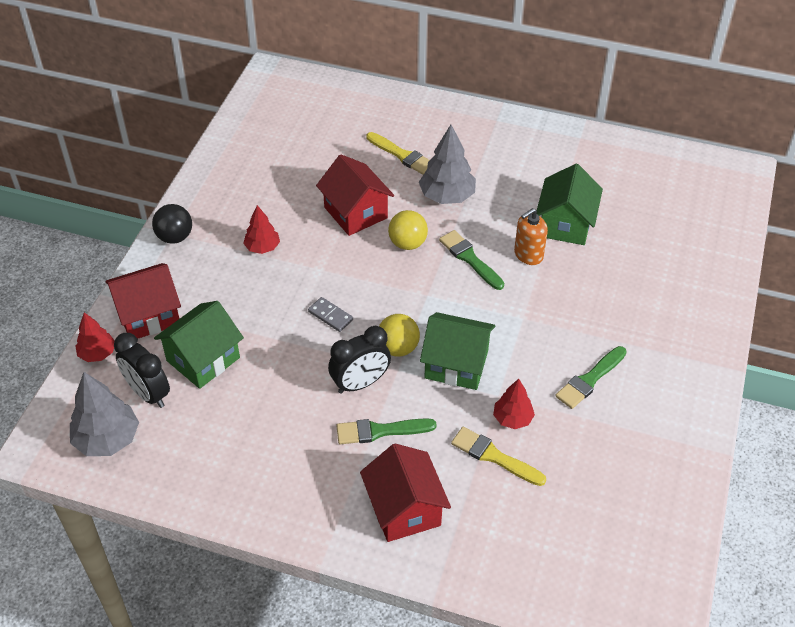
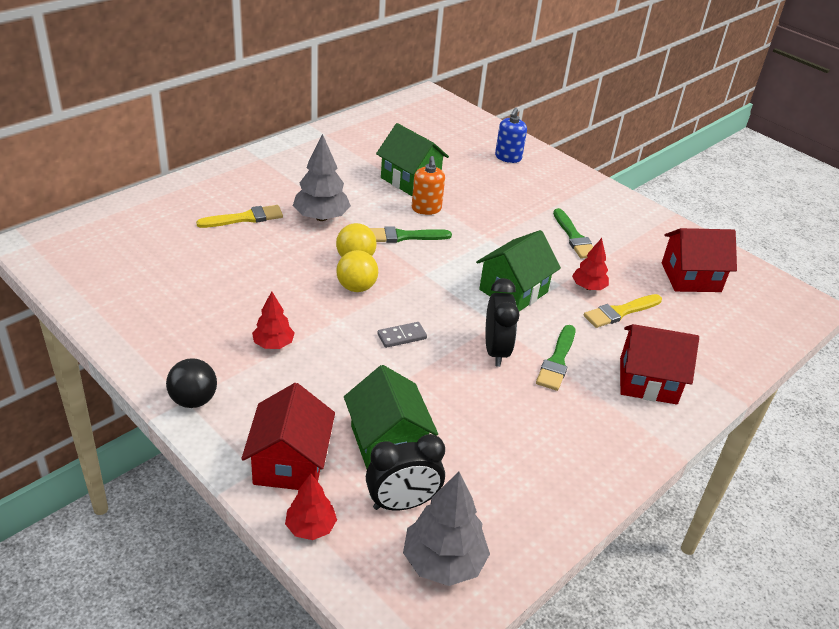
camera: 65 degrees left, 10 degrees down
(355, 212) = (288, 271): red house -> red house (691, 277)
(398, 348) = (472, 313): yellow ball -> yellow ball (356, 287)
(687, 276) = (508, 157): none -> blue soap dispenser

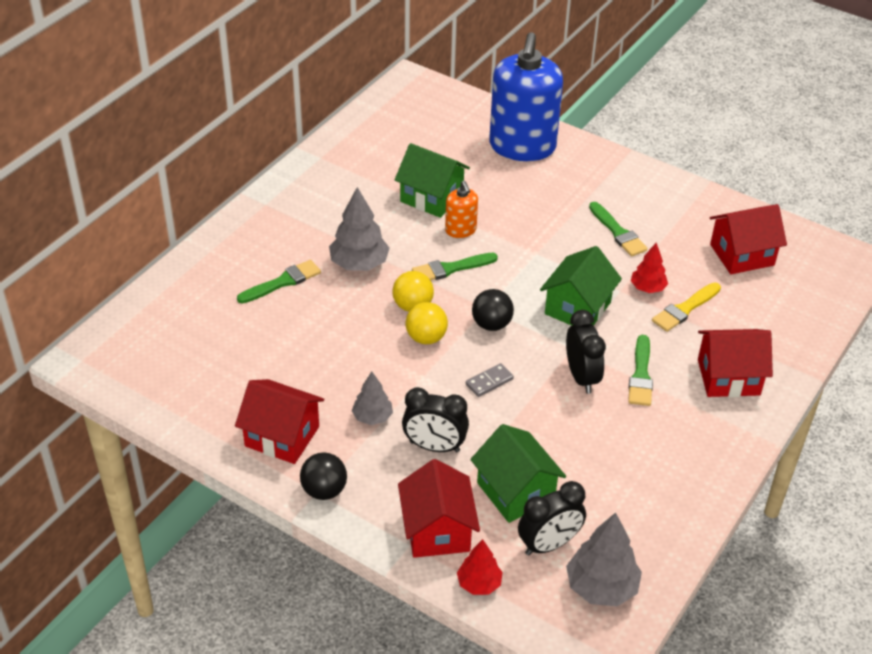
camera: 10 degrees left, 5 degrees up
(178, 343) = (282, 436): none -> red house
(245, 218) = (282, 282): yellow brush -> green brush
(273, 344) = (372, 417): red tree -> grey tree
(322, 383) = (434, 446): none -> black clock
(424, 288) = (491, 324): none -> black ball
(508, 157) = (522, 146): blue soap dispenser -> blue soap dispenser, size x2.24

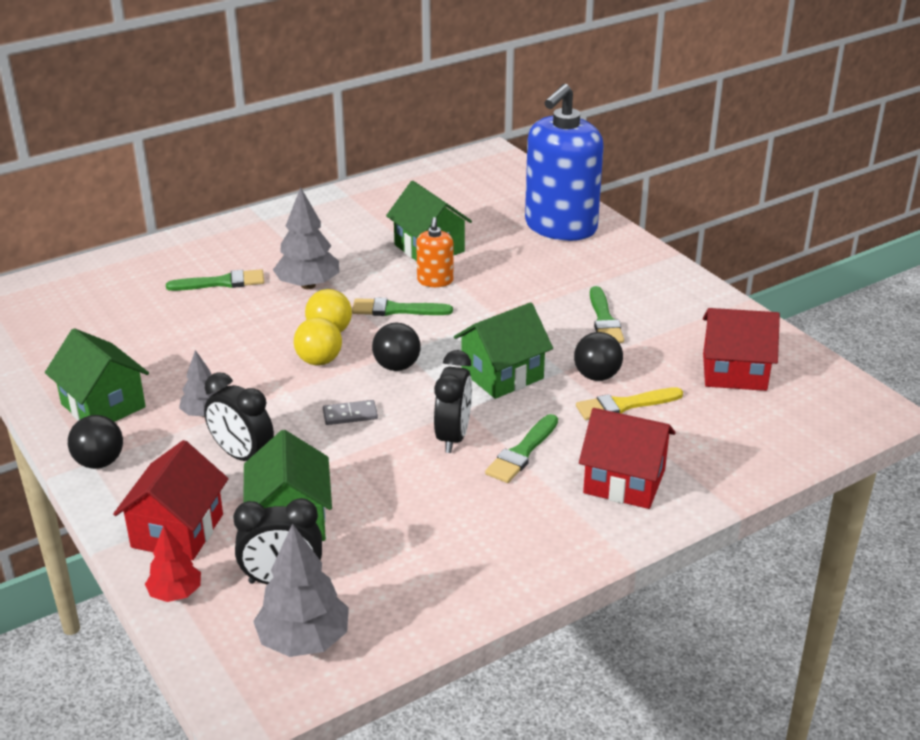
camera: 25 degrees right, 10 degrees down
(282, 436) = (103, 405): red house -> green house
(647, 288) = (596, 376): red tree -> black ball

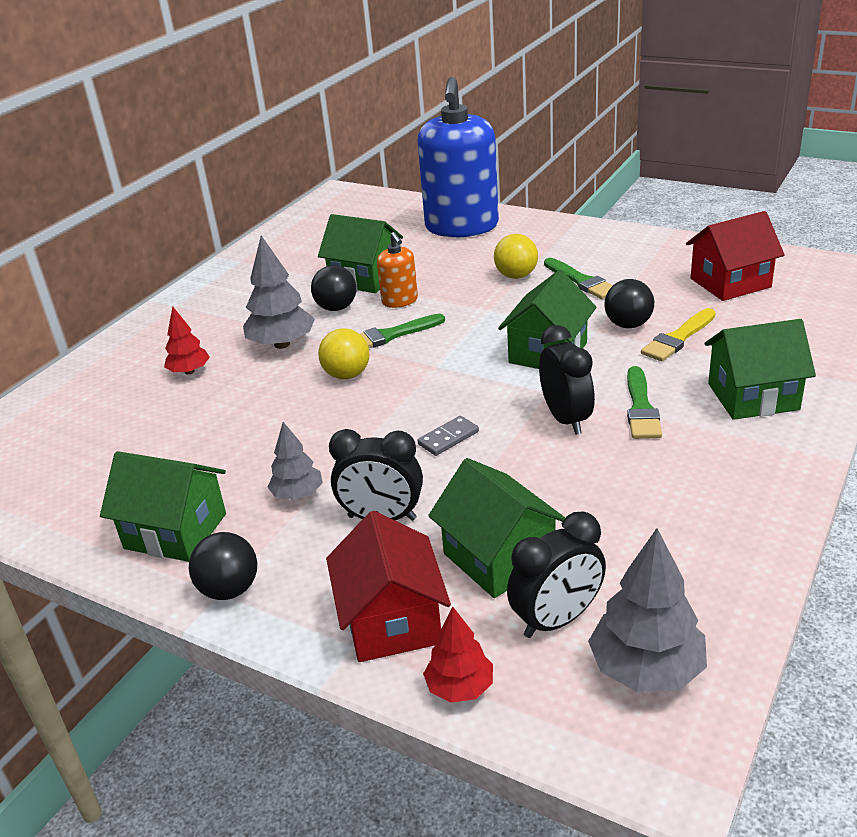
camera: 25 degrees left, 0 degrees up
(221, 282) = (189, 371): green brush -> red tree
(319, 361) = (365, 403): yellow ball -> yellow ball (516, 276)
(396, 366) = (445, 381): black ball -> black ball (336, 308)
(624, 481) = (753, 396): red house -> green house

